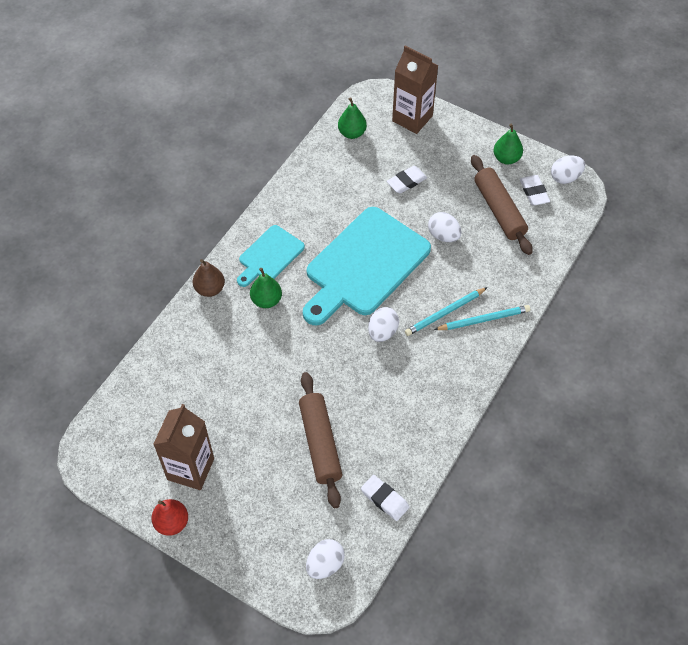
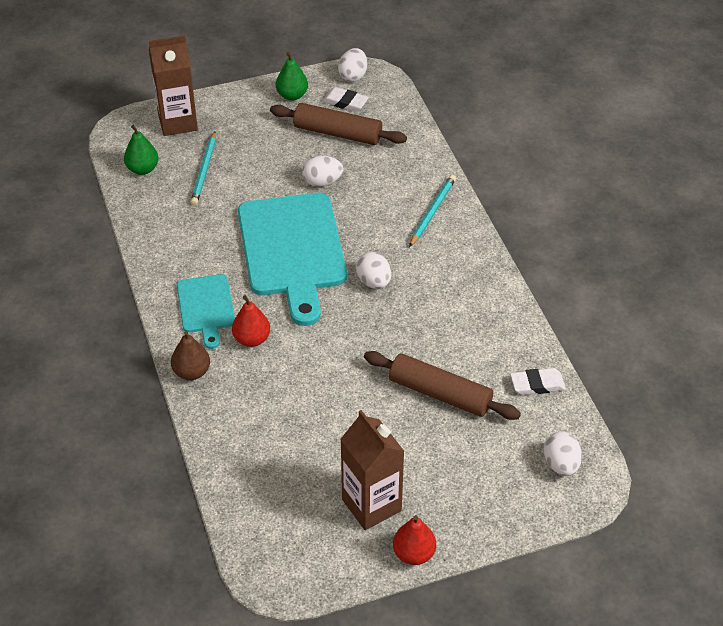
camera: 50 degrees left, 10 degrees down
(266, 300) = (252, 339): green pear -> red pear
(406, 182) = (239, 168): white eraser -> none
(445, 313) = (399, 231): turquoise pencil -> turquoise pencil (204, 170)

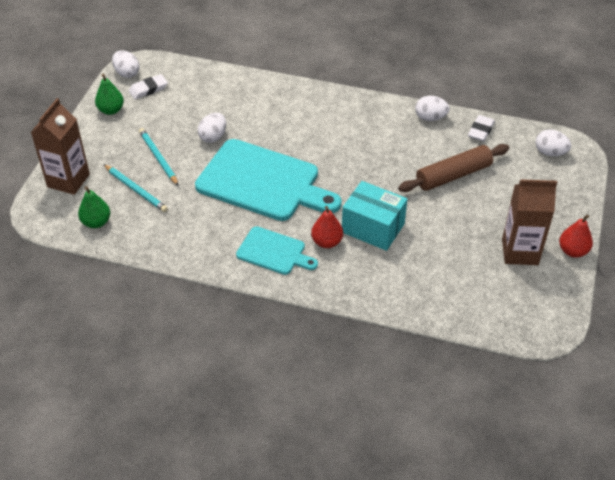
camera: 55 degrees left, 0 degrees up
(191, 372) = (329, 288): brown pear -> none
(301, 365) = (373, 228): none -> turquoise box
(338, 133) = (174, 107): brown rolling pin -> none
(374, 282) = (330, 158): white egg -> white egg (430, 118)
(432, 212) = (294, 101): turquoise pencil -> turquoise pencil (158, 158)

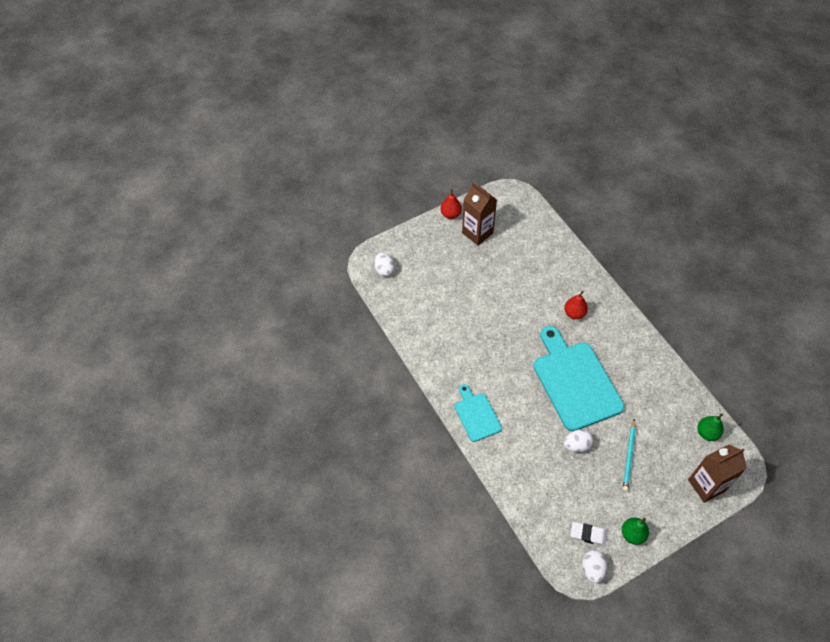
camera: 135 degrees left, 10 degrees up
(136, 190) = (663, 440): turquoise pencil -> none
(274, 252) = (610, 329): turquoise cutting board -> turquoise cutting board (476, 415)
(373, 228) = (539, 302): turquoise box -> none
(430, 118) = (420, 347): white egg -> none
(453, 175) = (456, 298): brown rolling pin -> none
(480, 130) = (403, 314): white eraser -> none

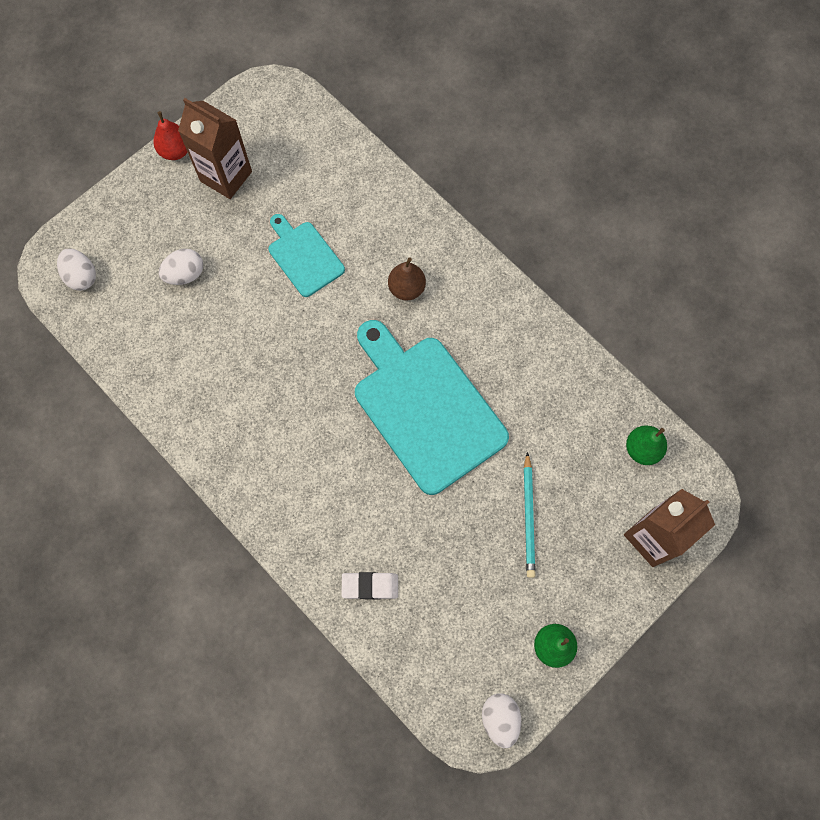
camera: 15 degrees left, 15 degrees up
(476, 415) = (277, 502): turquoise cutting board -> turquoise cutting board (304, 256)
(574, 313) = (406, 288): red pear -> brown pear
(576, 445) = (444, 517): white egg -> white egg (185, 274)
(588, 534) = (485, 663): white eraser -> white eraser (370, 586)

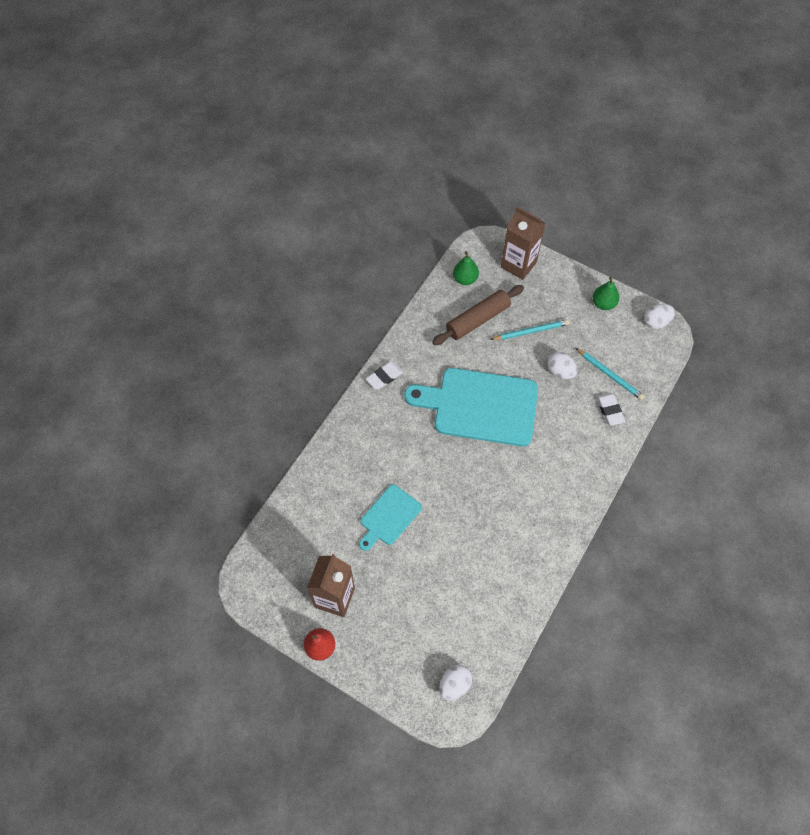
camera: 105 degrees left, 10 degrees down
(185, 274) = (428, 601): white egg -> white egg (560, 372)
(406, 288) = (395, 439): brown pear -> none
(425, 408) = (480, 406): turquoise cutting board -> turquoise cutting board turned 60 degrees clockwise
(426, 608) = (610, 375): none -> turquoise pencil
(503, 298) = (384, 377): none -> white eraser
(566, 447) = (478, 319): none -> brown rolling pin

